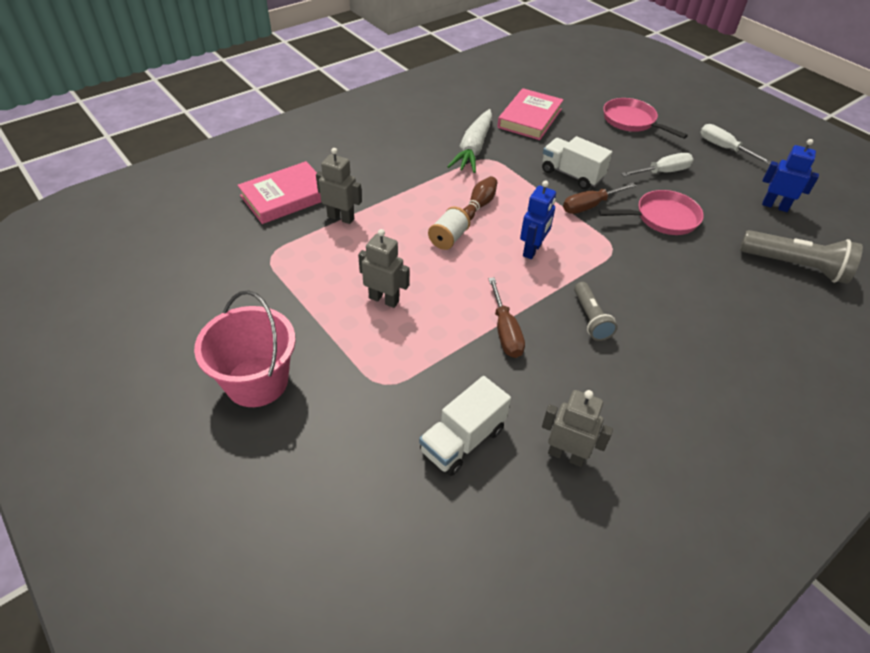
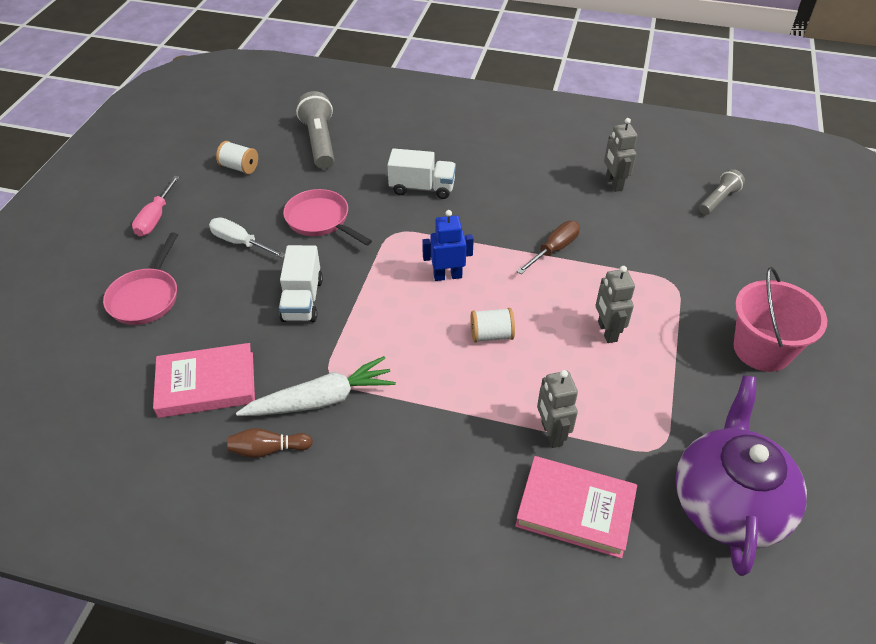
camera: 125 degrees left, 0 degrees up
(201, 257) = (728, 503): none -> purple teapot
(463, 440) = (661, 226): white truck -> white truck (422, 188)
(479, 205) = (421, 340): brown bowling pin -> brown bowling pin (268, 449)
(590, 206) = (345, 267): brown screwdriver -> none
(590, 318) = (490, 215): grey flashlight -> grey flashlight (718, 200)
(724, 148) = (156, 218): white screwdriver -> pink screwdriver
(775, 206) = (239, 167): blue robot -> white spool

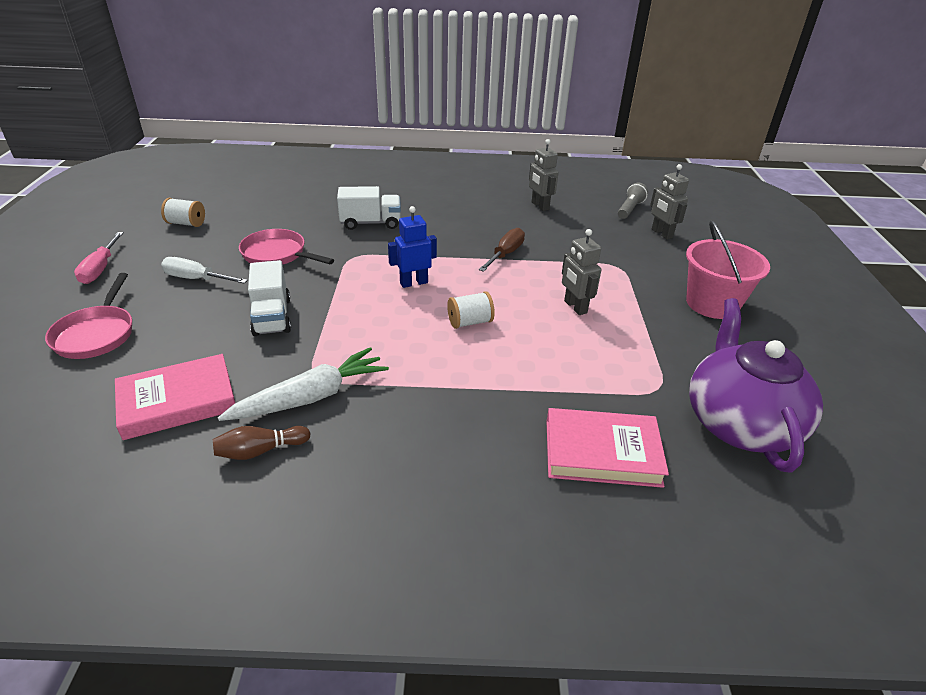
camera: 15 degrees left, 10 degrees down
(320, 142) = (264, 199): grey flashlight -> none
(551, 433) = (554, 392): grey robot -> grey robot (661, 233)

